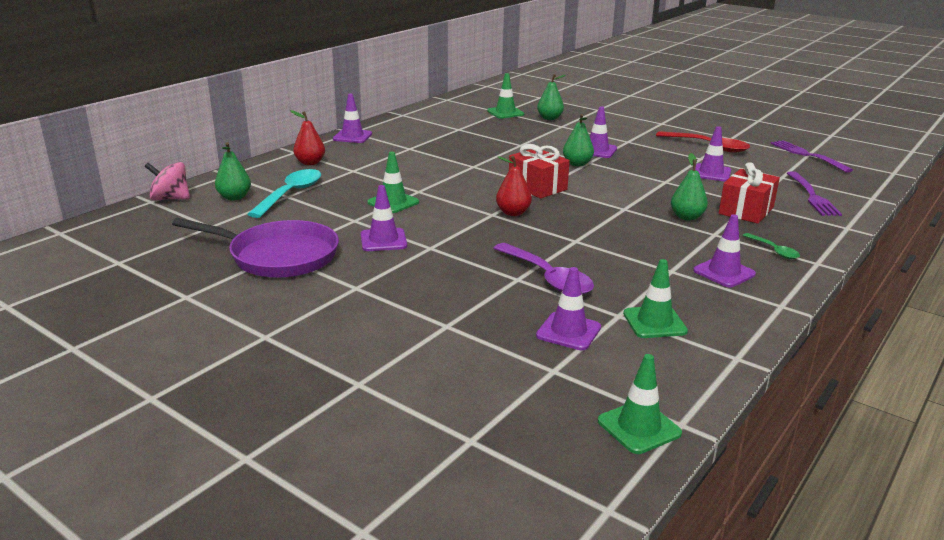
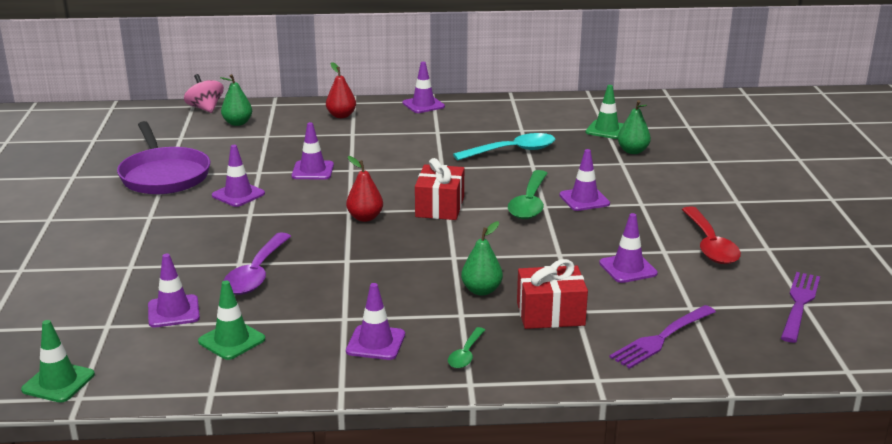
camera: 50 degrees right, 0 degrees up
(291, 194) = (271, 135): turquoise spoon -> turquoise spoon (512, 151)
(393, 202) = (312, 171): green traffic cone -> purple traffic cone
(577, 164) = (529, 203): green pear -> green spoon

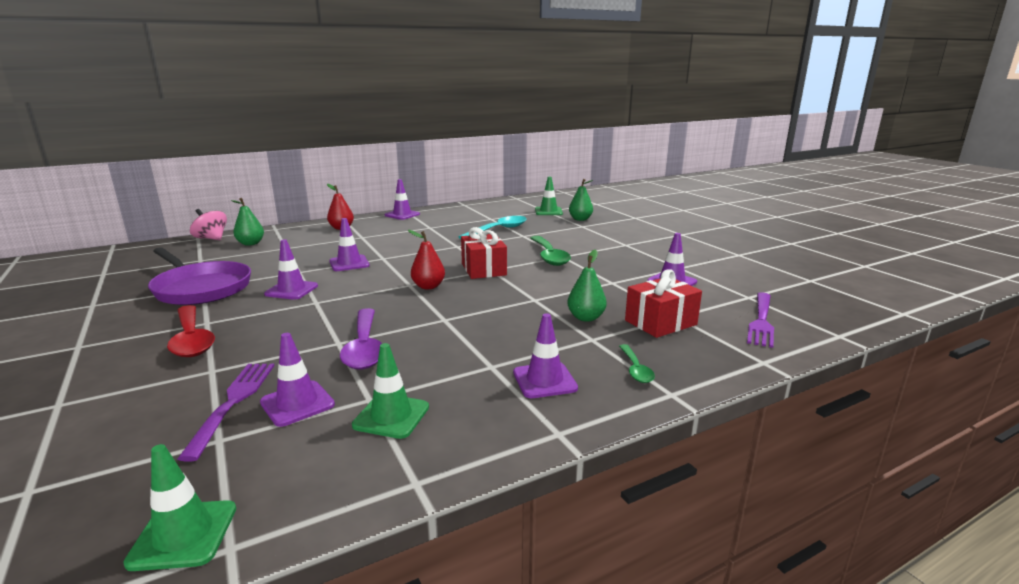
camera: 25 degrees left, 5 degrees down
(584, 199) = (584, 248): purple traffic cone -> none
(710, 245) = (702, 259): red spoon -> red spoon (191, 339)
(799, 304) = (809, 281): purple fork -> purple fork (233, 403)

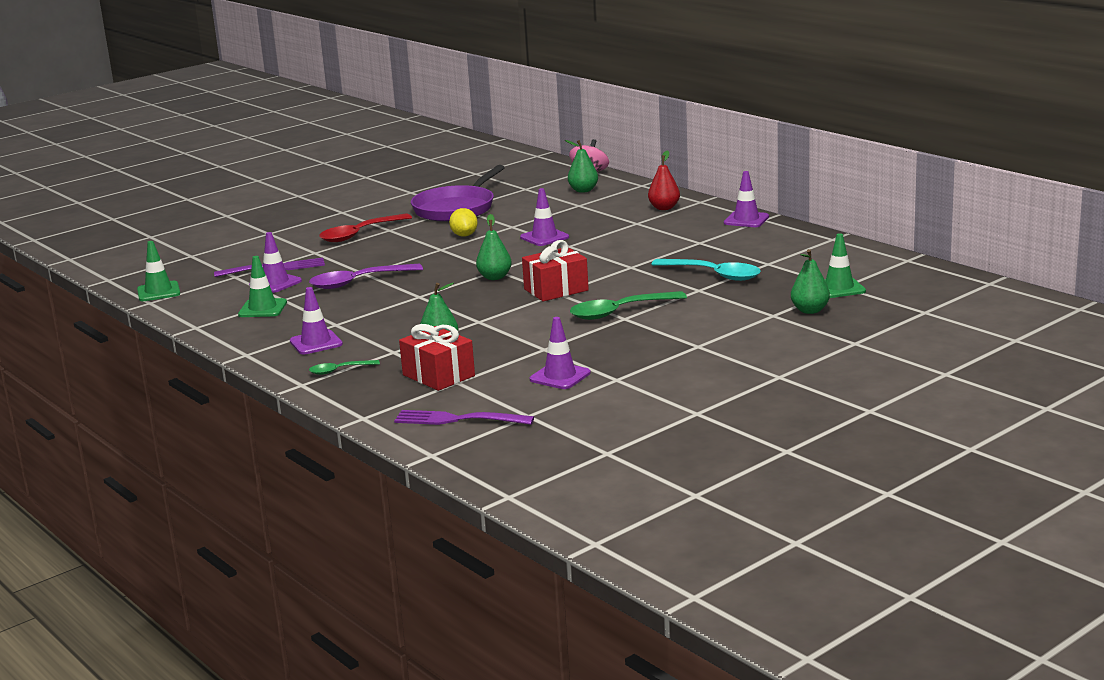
camera: 80 degrees right, 0 degrees up
(291, 290) = (464, 235): purple traffic cone -> yellow lemon
(428, 286) = (494, 277): red pear -> green pear

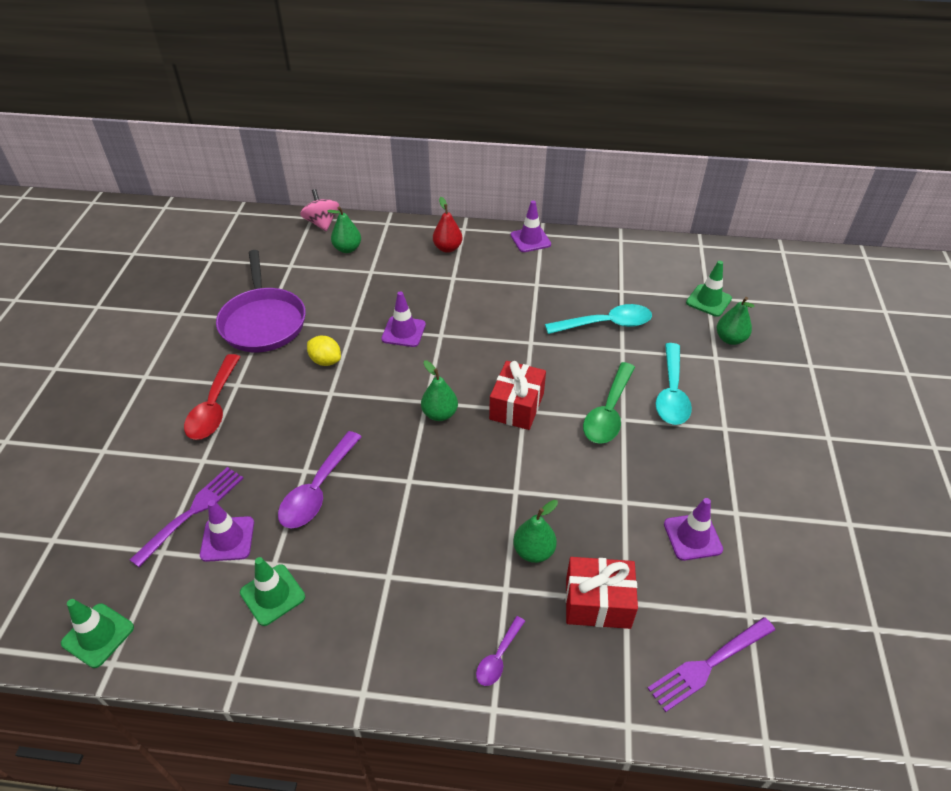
camera: 45 degrees left, 25 degrees up
(316, 343) = (411, 622): purple traffic cone -> none
(339, 370) = (498, 657): green spoon -> purple spoon
(692, 319) = (671, 393): none -> turquoise spoon

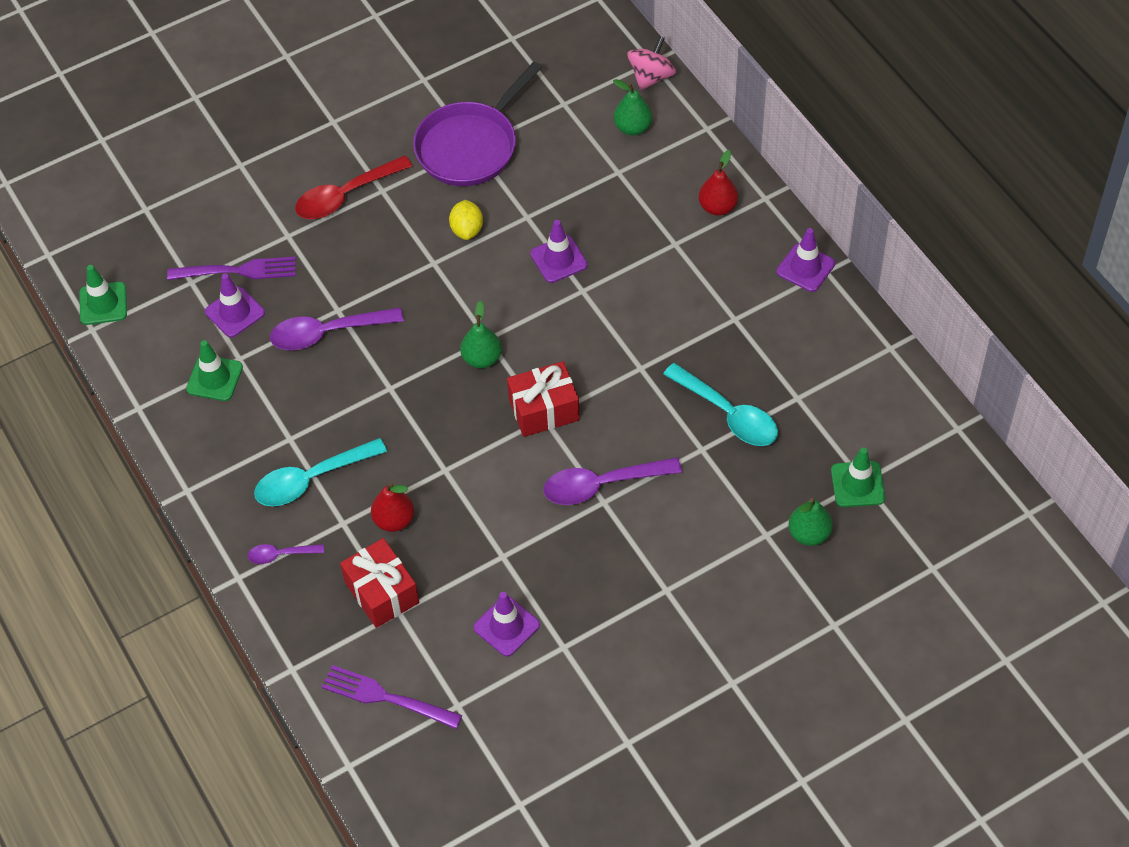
camera: 55 degrees right, 10 degrees up
(533, 551) = (394, 520): green pear -> red pear
(608, 412) = (602, 485): green spoon -> purple spoon
(671, 393) = (676, 522): turquoise spoon -> turquoise spoon (311, 479)

